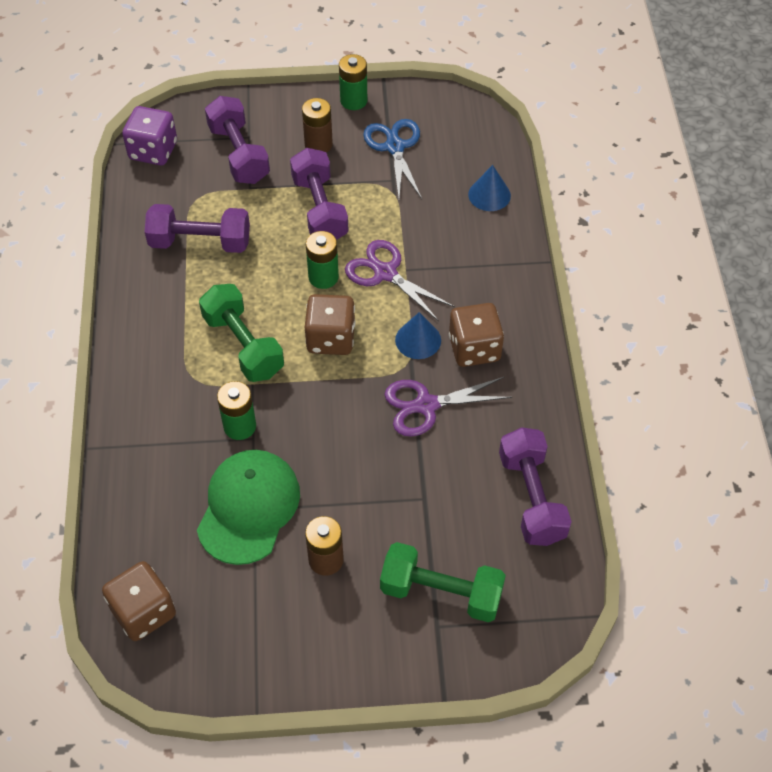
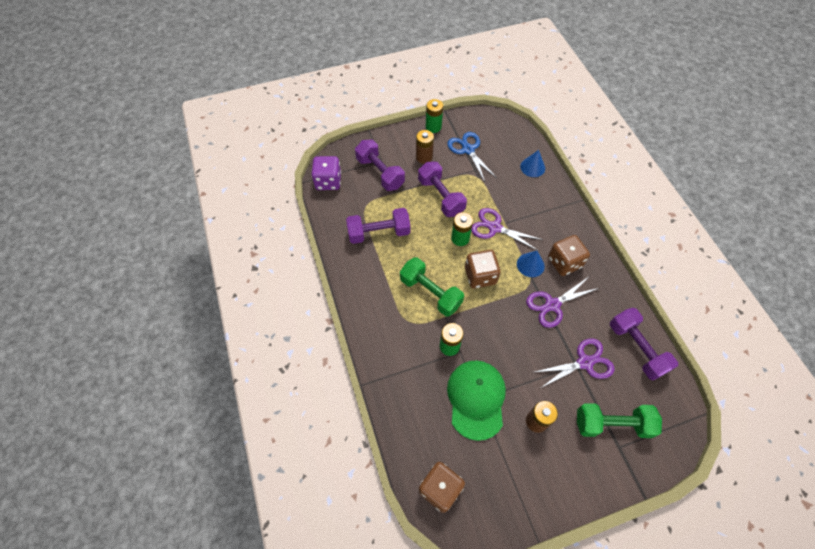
camera: 15 degrees left, 5 degrees up
(439, 498) = (585, 362): none -> purple scissors

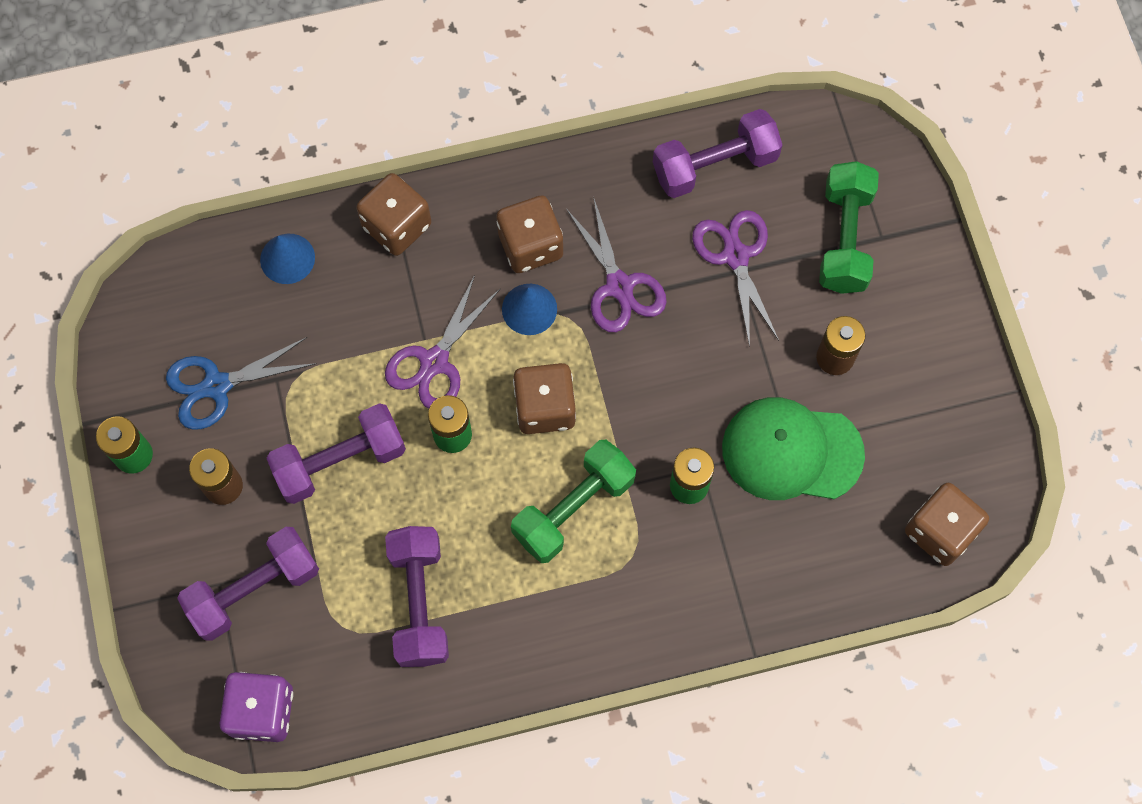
camera: 85 degrees left, 10 degrees up
(559, 206) = (397, 226): none -> brown dice

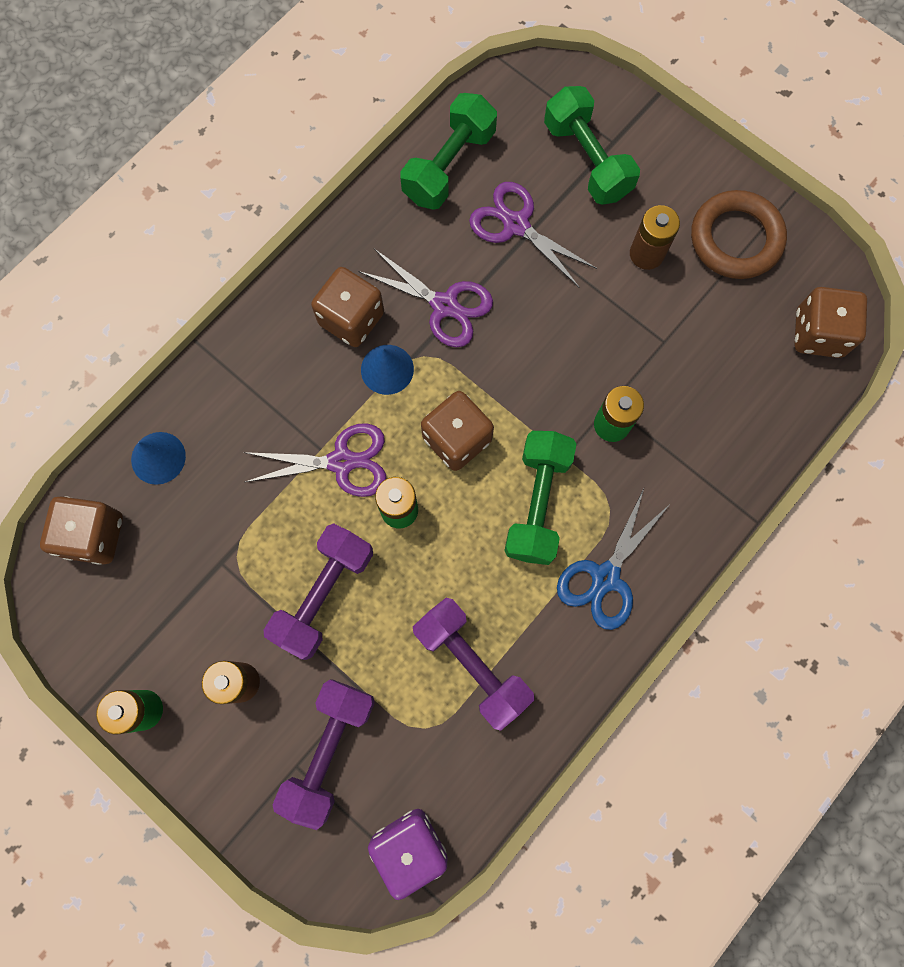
camera: 35 degrees left, 5 degrees up
(216, 386) = (174, 603): blue scissors -> blue scissors (605, 577)
(397, 226) = (231, 372): brown dice -> brown dice (94, 535)
(434, 362) = (342, 462): purple scissors -> purple scissors turned 90 degrees counterclockwise
(714, 165) = (449, 166): purple dumbbell -> green dumbbell
(791, 451) = (668, 346): green cap -> none
(928, 397) = (735, 239): none -> brown ring

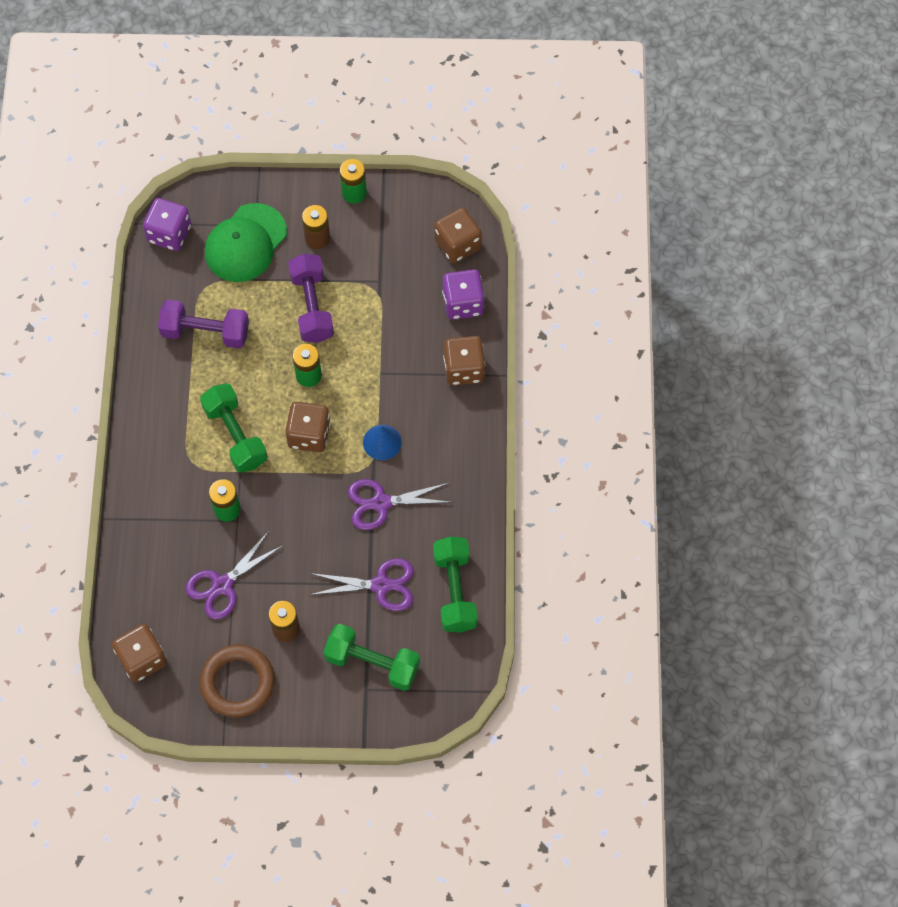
camera: 140 degrees right, 10 degrees down
(158, 458) = (463, 303): blue cone -> purple dice
(329, 750) = (245, 243): purple dumbbell -> green cap
(342, 462) = (362, 375): purple scissors -> purple scissors (222, 585)
(351, 319) = (428, 454): brown dice -> brown dice (464, 369)
(605, 577) = (167, 425): blue scissors -> none

